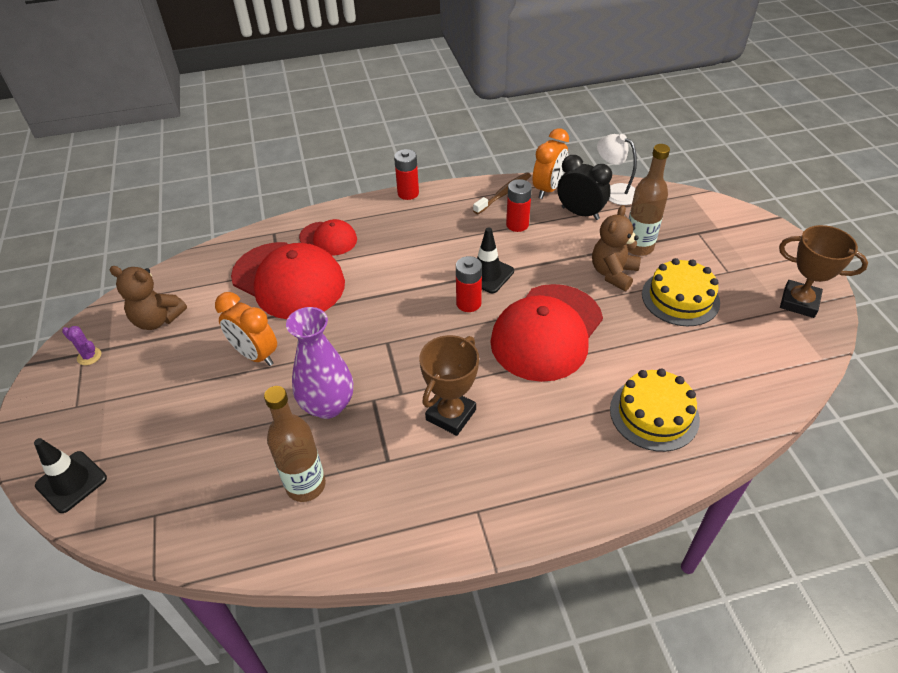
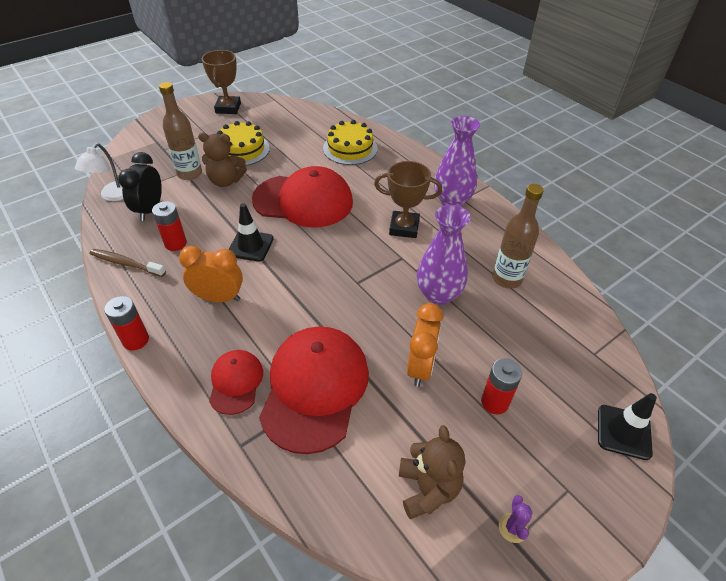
camera: 115 degrees left, 0 degrees up
(468, 303) = (291, 247): red battery -> red battery (494, 402)
(479, 494) = (452, 201): none -> purple vase
(548, 189) = (114, 236): orange clock -> orange clock (219, 298)

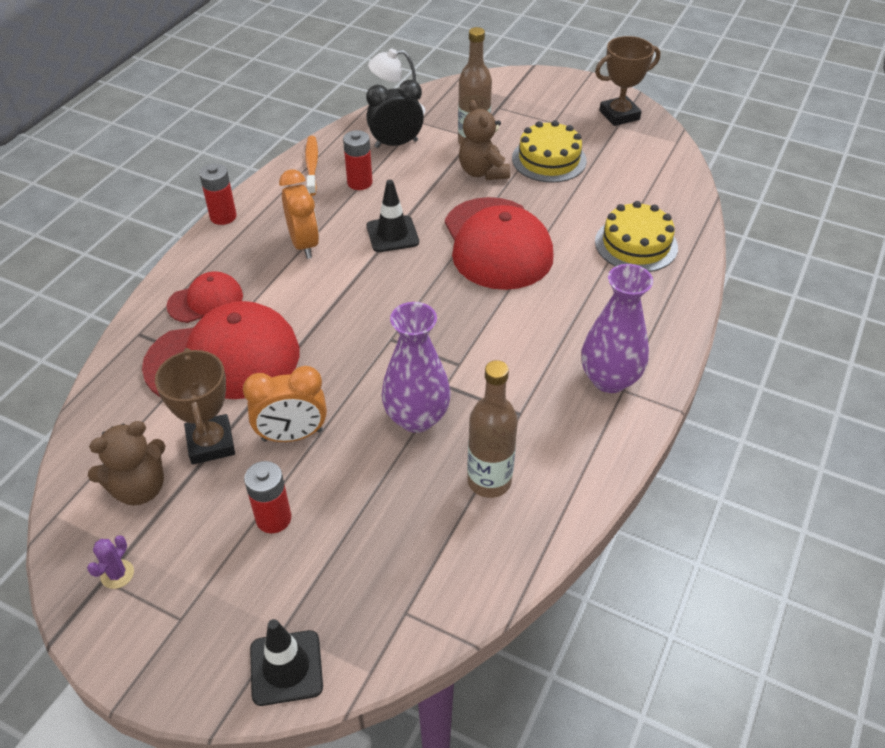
camera: 65 degrees right, 0 degrees up
(126, 263) = (312, 165): brown toothbrush -> orange toothbrush
(404, 228) = (516, 348): brown trophy -> brown trophy (210, 443)
(512, 528) = (117, 574): purple cactus -> purple cactus turned 45 degrees counterclockwise

